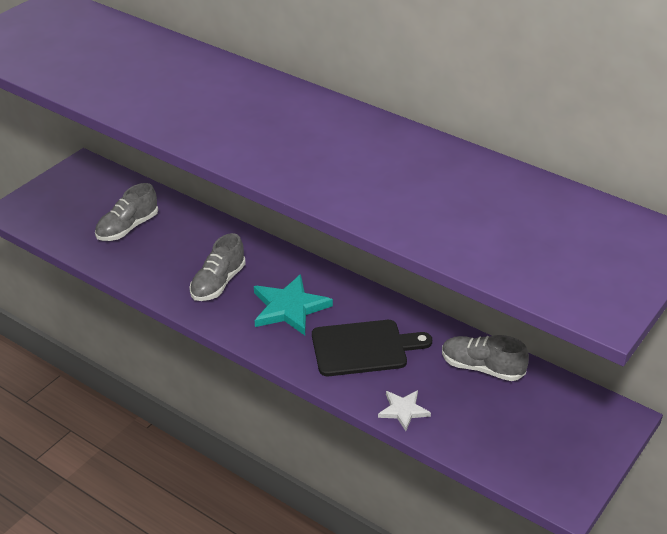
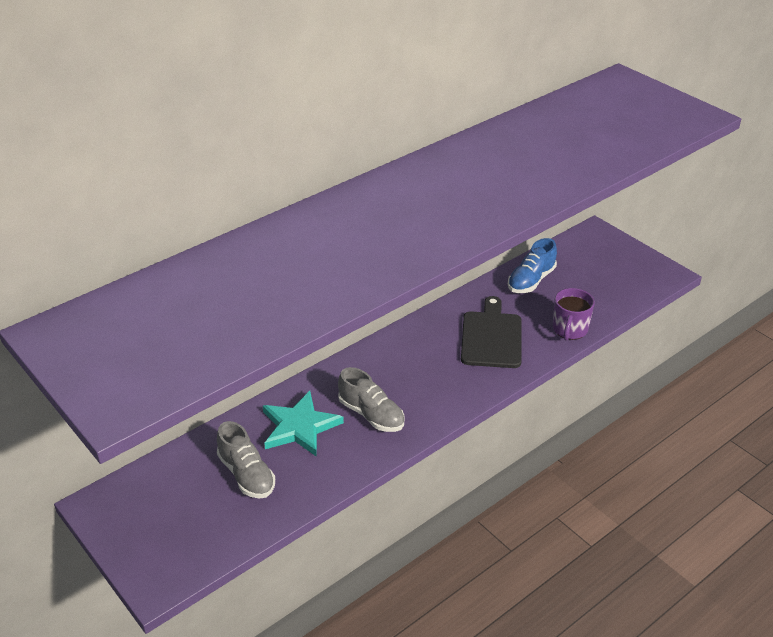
camera: 75 degrees left, 0 degrees up
(289, 308) = (425, 372): turquoise star -> turquoise star (299, 427)
(403, 410) = (569, 330): white star -> purple mug
(482, 368) = (531, 280): grey shoe -> blue shoe

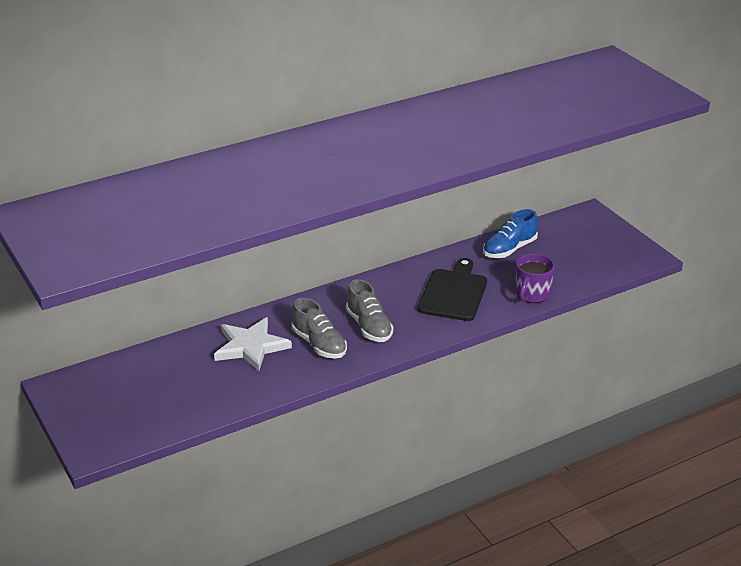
camera: 10 degrees right, 5 degrees down
(246, 475) = (192, 378): grey shoe -> grey shoe (369, 326)
(299, 427) = (250, 347): turquoise star -> white star

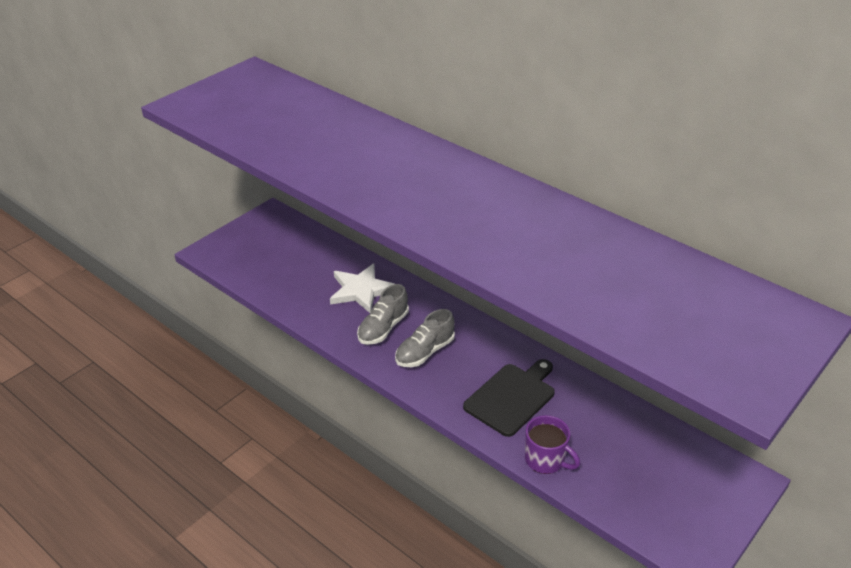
camera: 70 degrees right, 5 degrees up
(454, 293) = (512, 397): black cutting board -> black cutting board turned 45 degrees counterclockwise
(509, 249) = (620, 423): blue shoe -> none
(532, 294) = (546, 460): purple mug -> purple mug turned 150 degrees counterclockwise

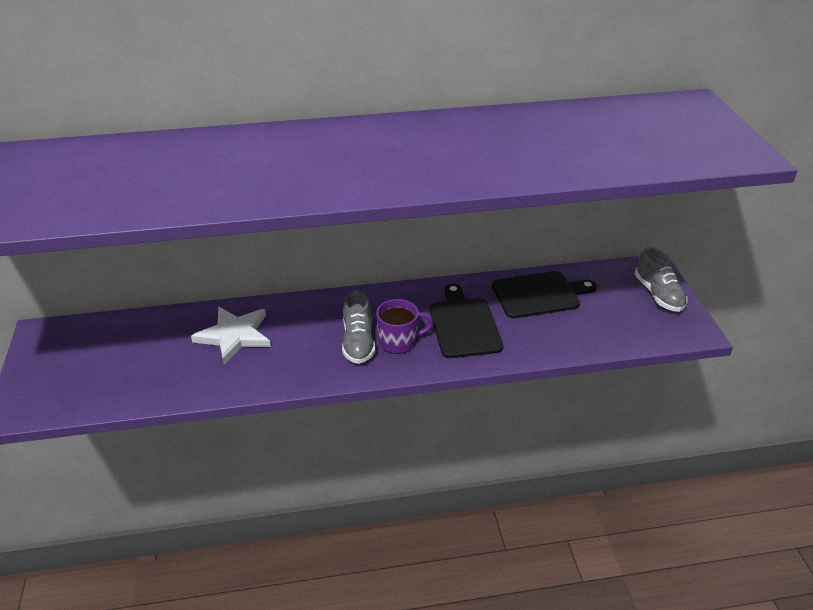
camera: 50 degrees left, 0 degrees up
(383, 328) = (299, 349): grey shoe -> grey shoe (658, 294)
(546, 460) = (544, 346): purple mug -> purple mug (399, 341)
(607, 421) = (539, 294): none -> black cutting board

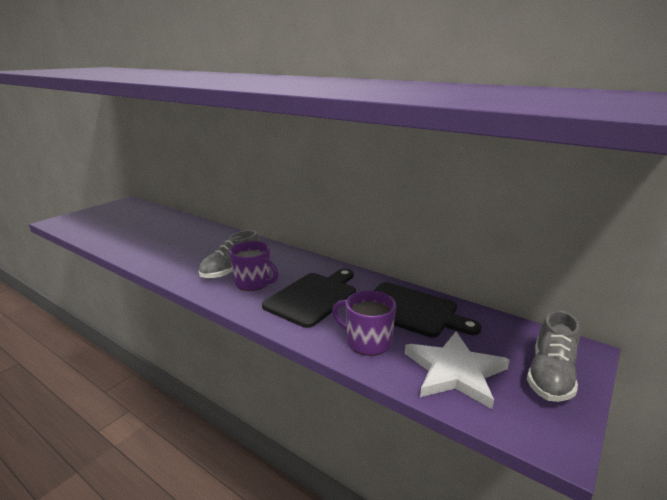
camera: 45 degrees right, 15 degrees down
(234, 336) = (184, 237): white star -> white star (454, 371)
(550, 336) = (367, 342): none -> purple mug

